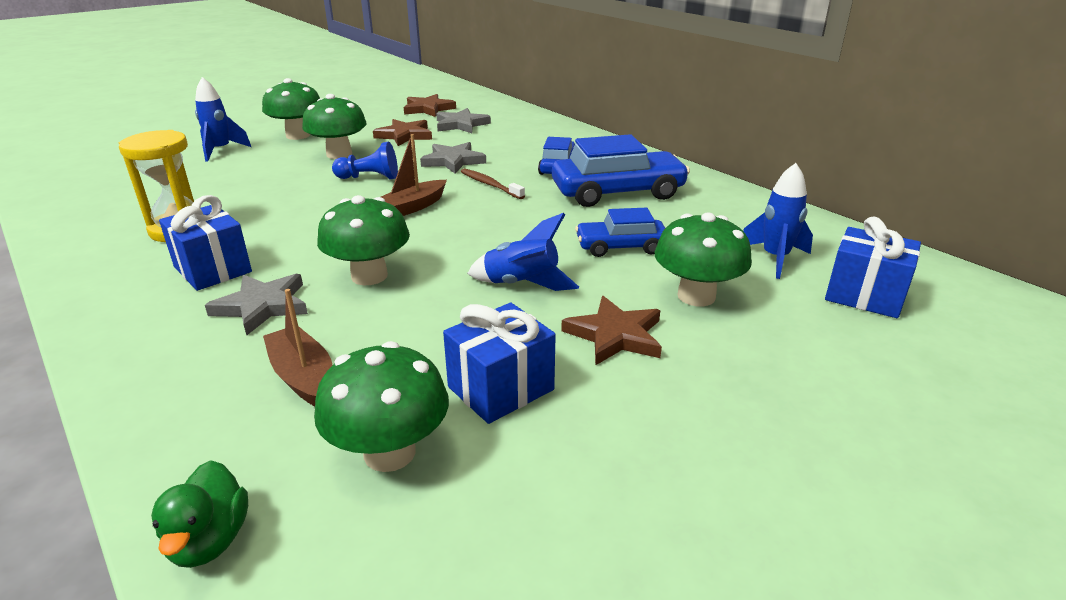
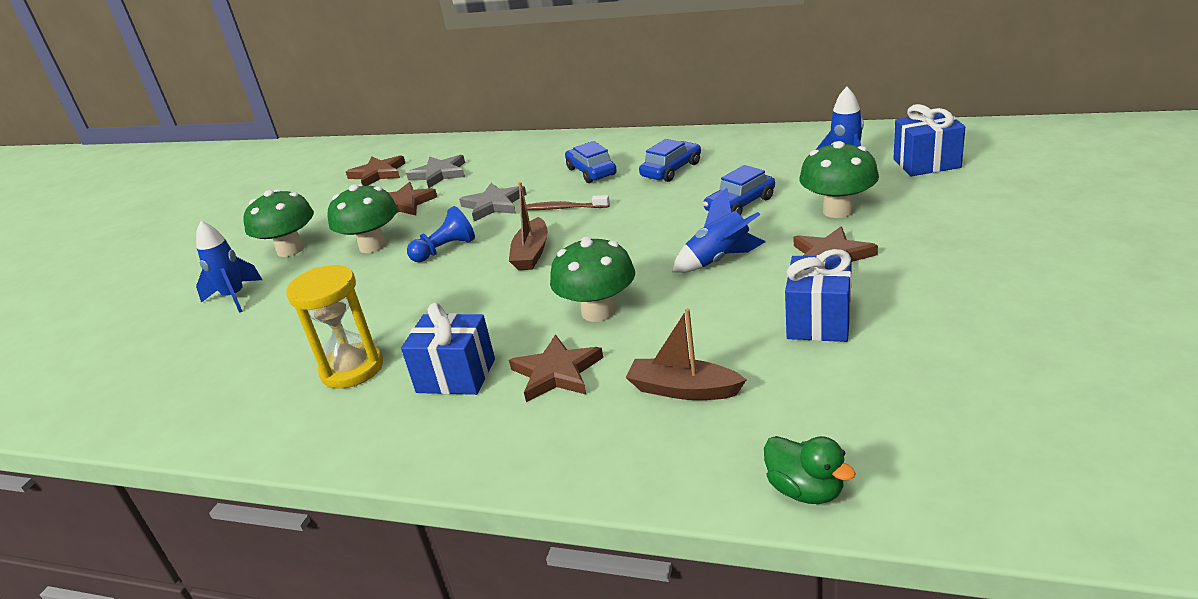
camera: 30 degrees left, 0 degrees up
(262, 306) = (557, 373): grey star -> brown star
(389, 452) = (820, 389): green mushroom -> none
(617, 192) = (671, 170): blue car -> blue car, size x0.59

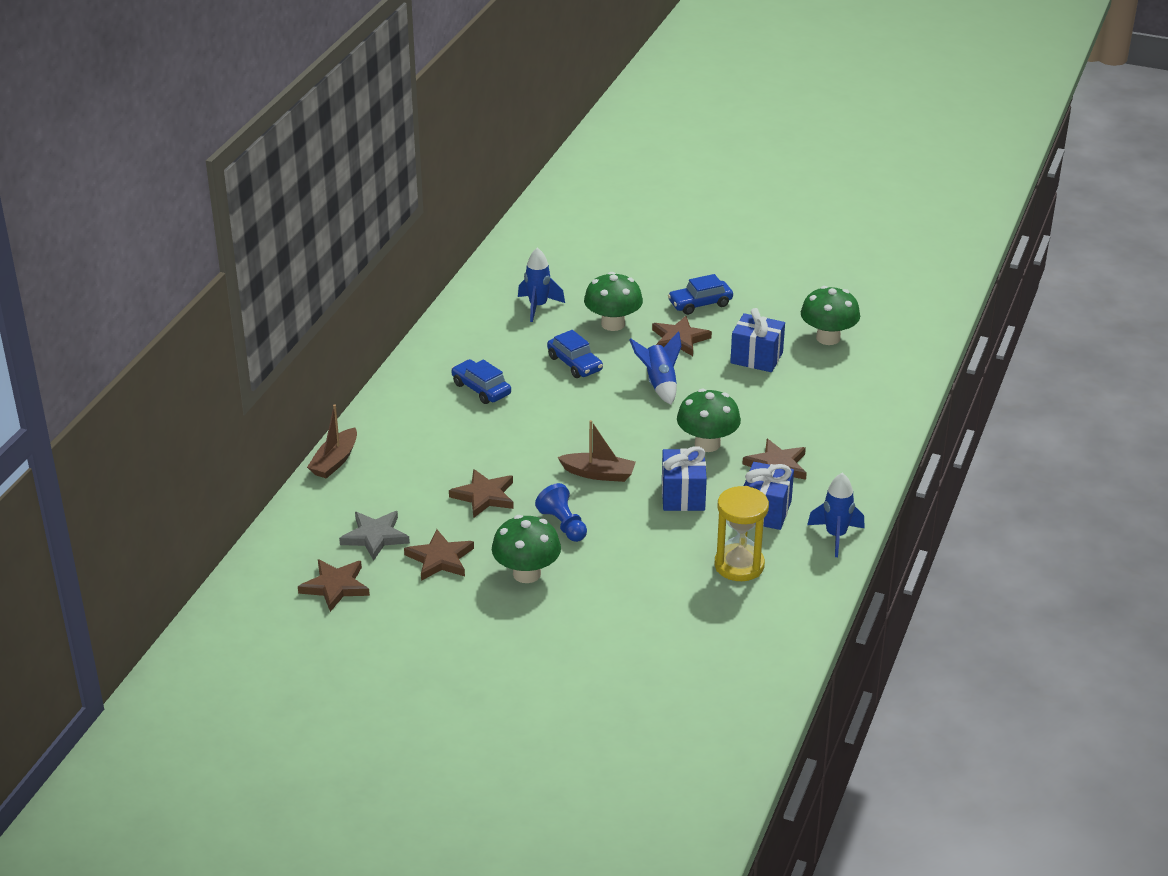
camera: 90 degrees left, 5 degrees up
(235, 297) = (586, 660): blue rocket -> blue rocket (836, 536)
(290, 250) = (500, 634): green mushroom -> green mushroom (828, 338)
(494, 205) = (484, 496): grey star -> brown star
(563, 208) = (520, 454): brown toothbrush -> none
(591, 172) = (450, 434): blue car -> blue car (700, 304)
(683, 390) = (811, 416): brown boat -> brown boat (335, 461)
(805, 490) = (906, 388): green duck -> none
(926, 163) = (560, 274): blue gift -> blue gift (683, 495)

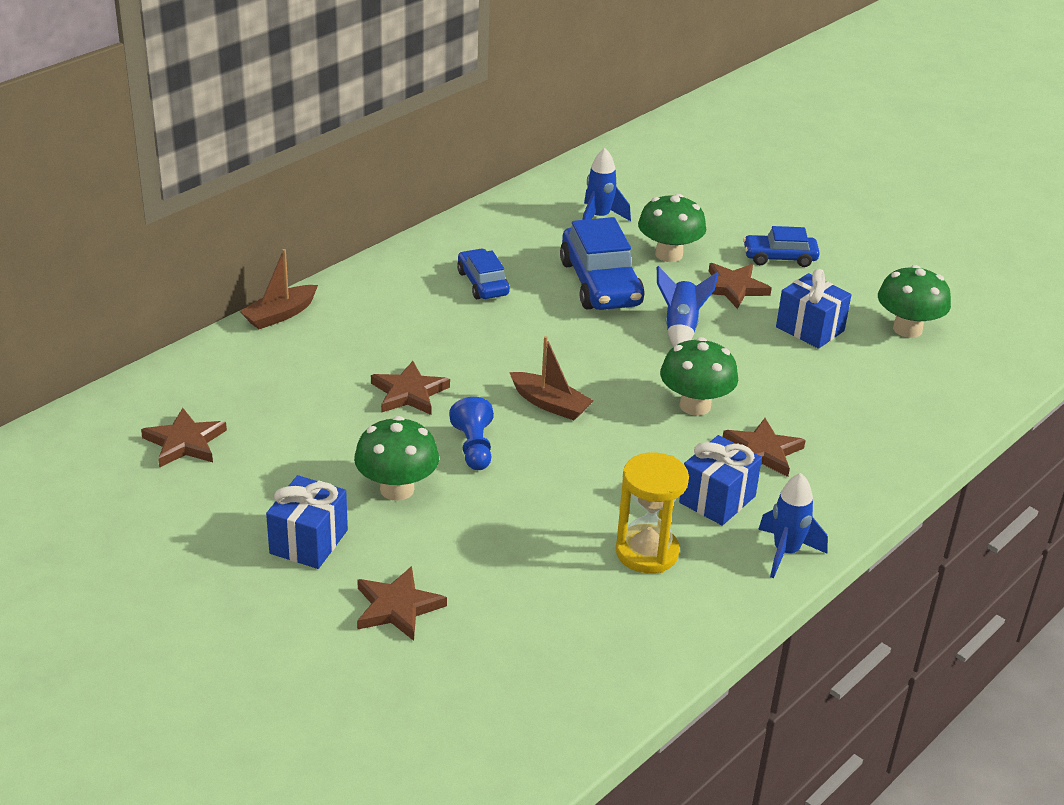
camera: 20 degrees right, 0 degrees up
(375, 537) = (264, 402): grey star -> none
(440, 559) = (315, 445): brown star -> brown star (397, 607)
(575, 363) = (600, 283): blue car -> blue car, size x1.71
(683, 495) = (630, 454): blue gift -> blue gift (308, 542)

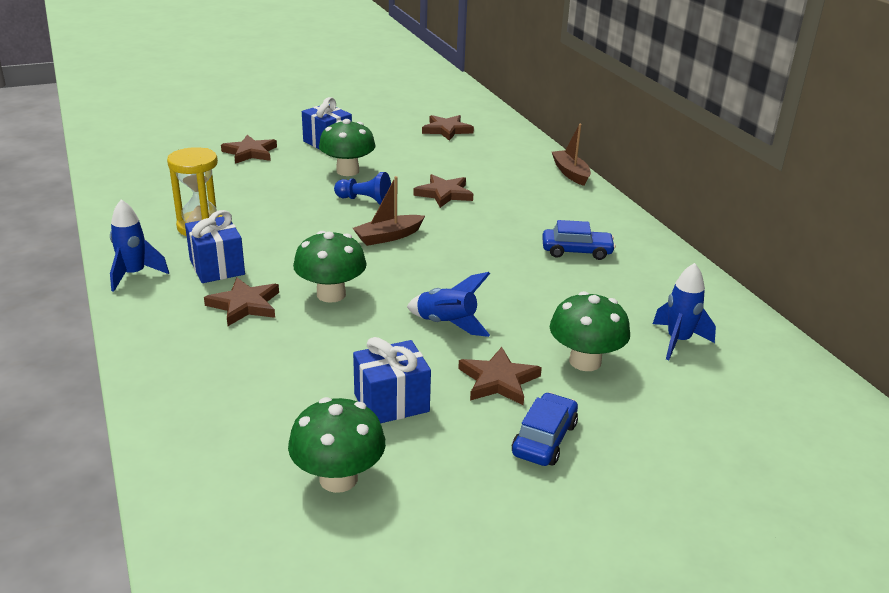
camera: 115 degrees right, 5 degrees down
(600, 283) = (548, 305): blue car -> none

